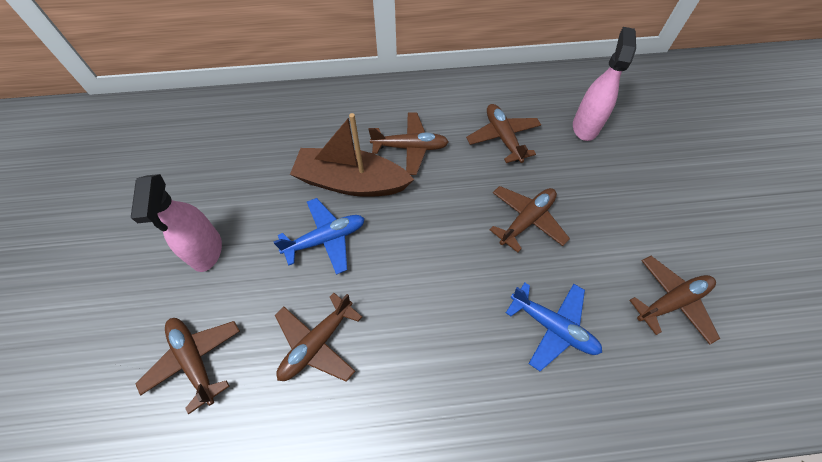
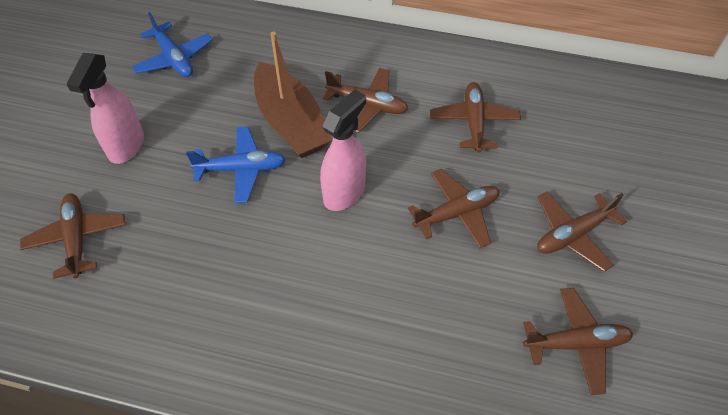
camera: 20 degrees right, 5 degrees down
(317, 343) = (191, 260): brown plane -> brown plane (573, 234)
(351, 182) = (291, 122): brown boat -> brown boat turned 150 degrees counterclockwise
(552, 327) = (430, 324): blue plane -> blue plane (174, 58)
(585, 126) = (576, 136): pink spray bottle -> pink spray bottle (344, 192)

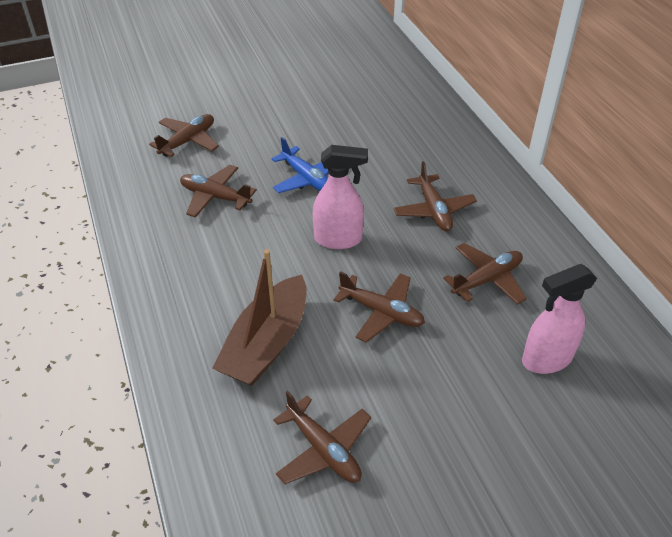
camera: 55 degrees right, 10 degrees down
(126, 146) = (274, 120): pink spray bottle -> pink spray bottle (546, 359)
(174, 58) = (367, 98): blue plane -> none
(291, 122) = (372, 180): brown boat -> brown boat (267, 343)
(573, 234) = (434, 400): brown plane -> brown plane (215, 197)

